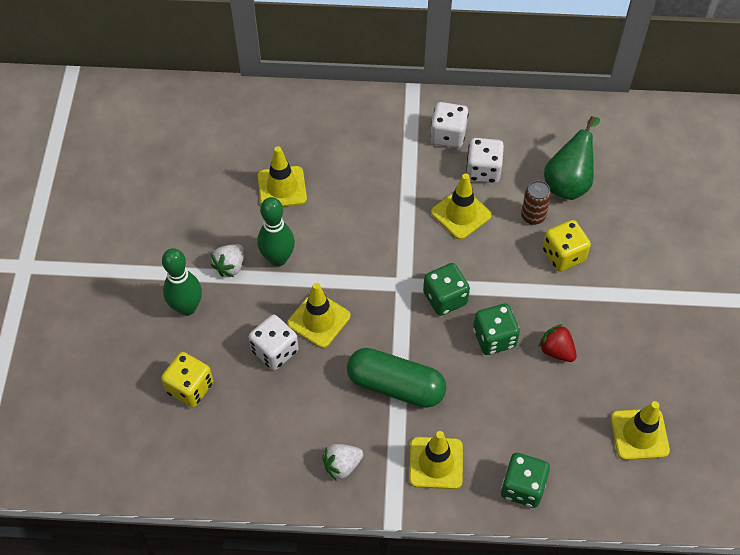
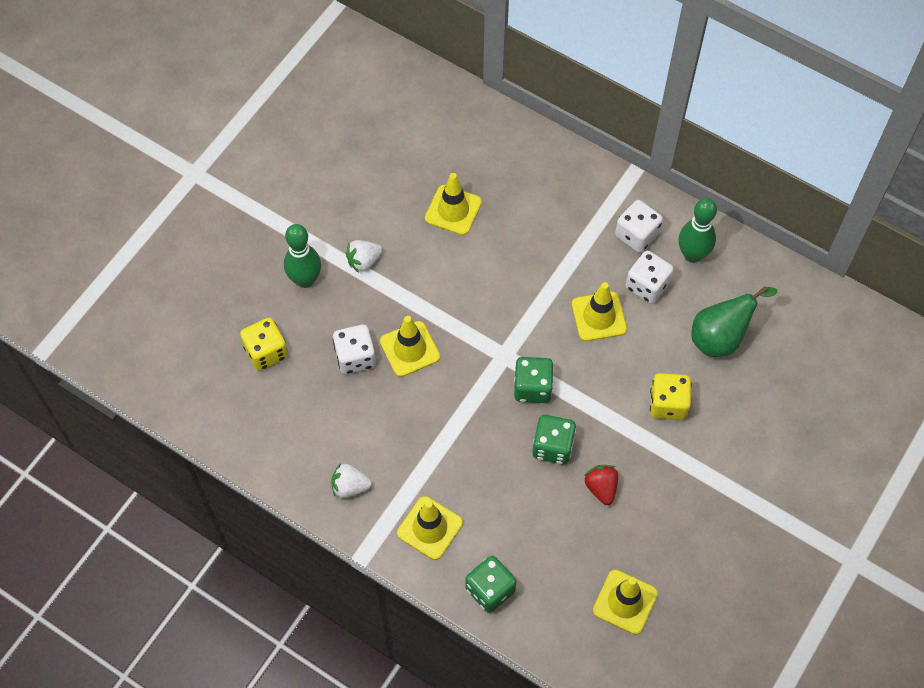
camera: 30 degrees right, 5 degrees up
(278, 258) = (409, 275): green bowling pin -> green bowling pin (692, 255)
(395, 386) = (438, 443): green capsule -> none
(533, 216) = (664, 353): brown can -> none

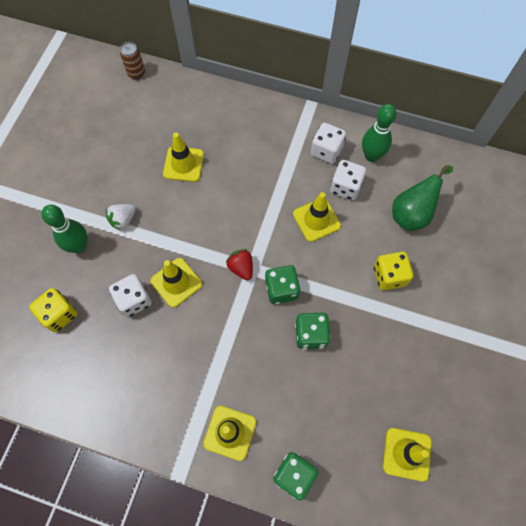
camera: 15 degrees left, 5 degrees up
(350, 486) = (154, 413): white strawberry -> none
(422, 80) = (136, 73): none -> brown can
(601, 488) = (358, 359): red strawberry -> red strawberry (241, 268)

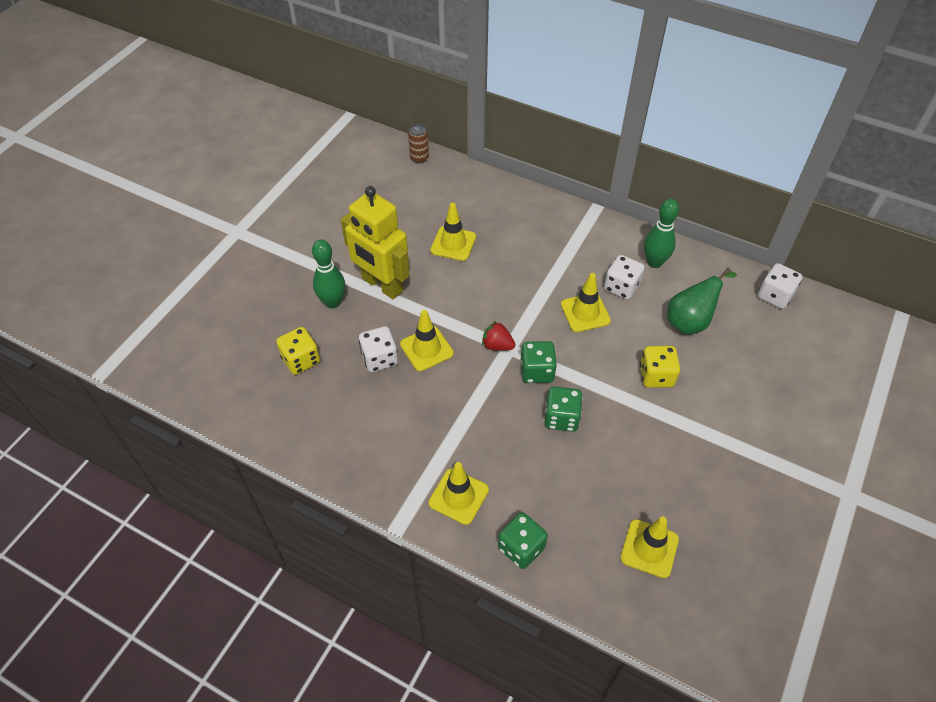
camera: 10 degrees right, 15 degrees down
(123, 220) = (382, 285): white strawberry -> yellow robot
(241, 268) = (497, 345): red strawberry -> red strawberry turned 45 degrees counterclockwise
(326, 151) = (606, 251): white dice -> white dice (774, 296)

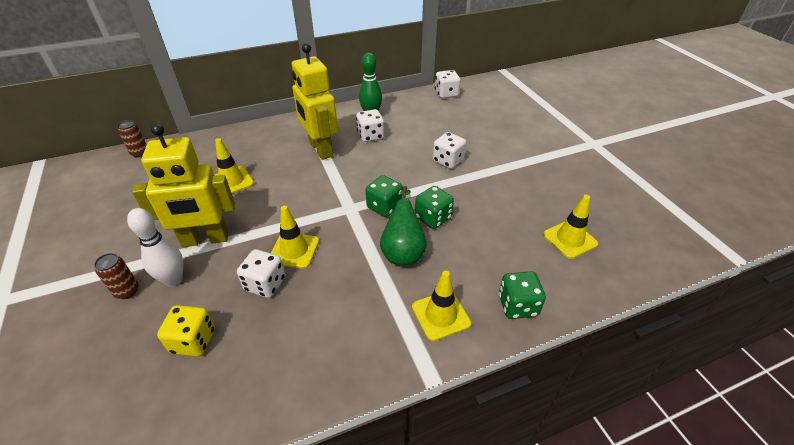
camera: 50 degrees left, 10 degrees down
(301, 286) = (127, 291): none -> brown can
(333, 302) = (173, 280): green bowling pin -> white bowling pin
(497, 345) = (340, 212): red strawberry -> none
(558, 266) = (320, 149): none -> yellow robot
(585, 313) = (368, 160): yellow traffic cone -> none
(656, 376) = (448, 161): yellow dice -> white dice
(690, 321) = (427, 127): green pear -> green pear (403, 252)

